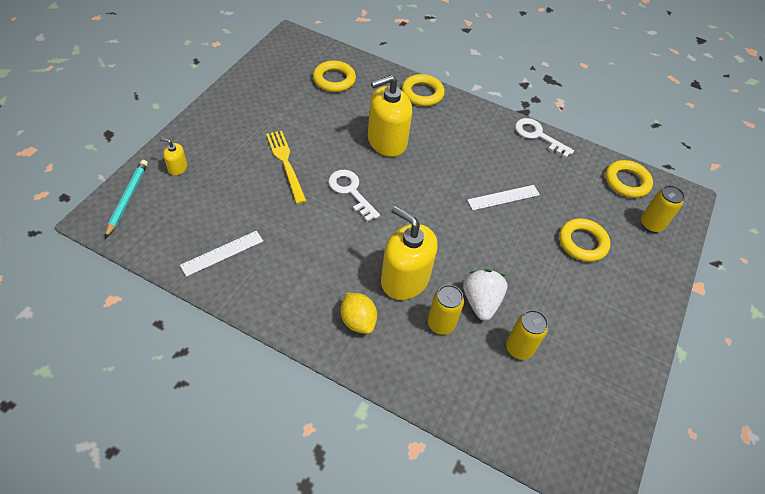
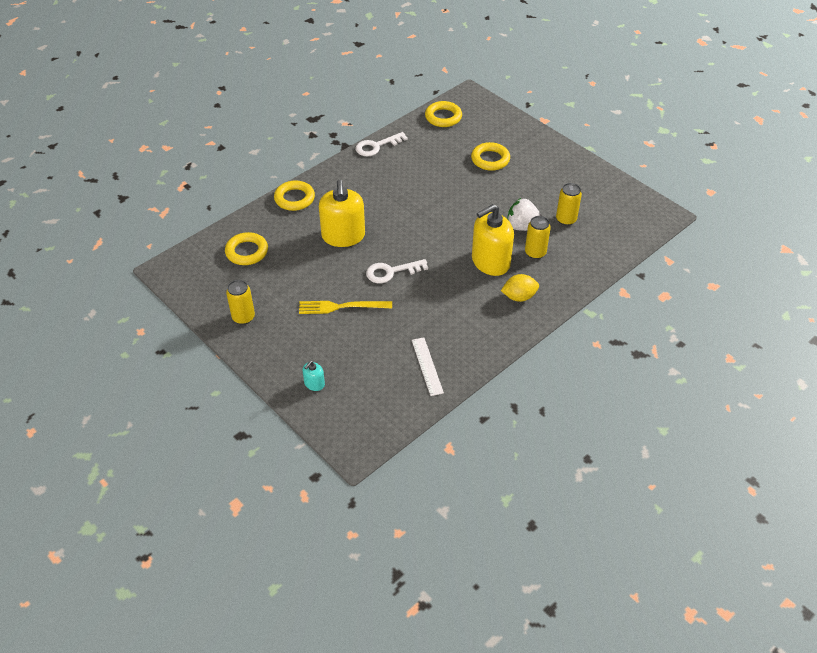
camera: 65 degrees left, 5 degrees down
(127, 198) = (338, 425): turquoise pencil -> none
(177, 167) = (314, 384): yellow soap dispenser -> turquoise soap dispenser
(503, 197) = (433, 186): white ruler -> none
(651, 224) = (486, 120): yellow can -> yellow can (243, 317)

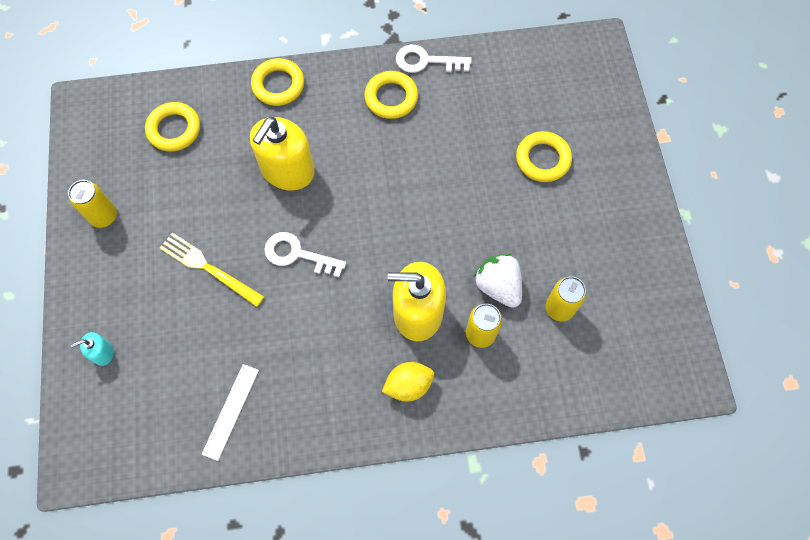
camera: 35 degrees right, 20 degrees up
(443, 117) = (539, 61): yellow ring -> yellow ring (391, 98)
(519, 297) = (408, 385): yellow lemon -> yellow lemon turned 45 degrees counterclockwise

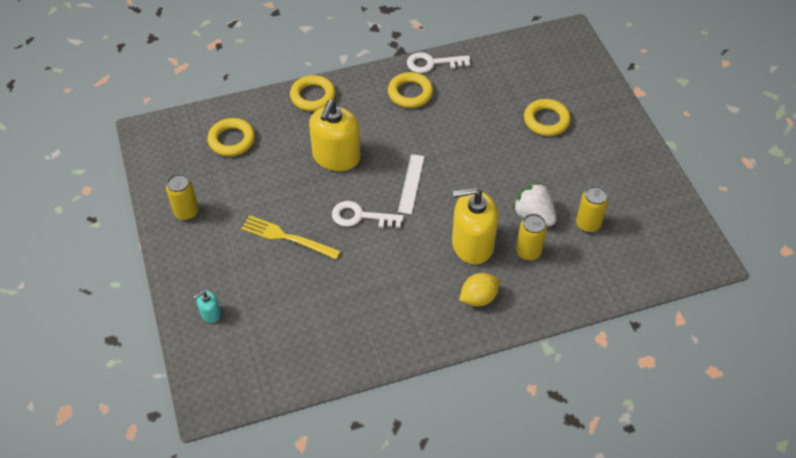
camera: 10 degrees left, 15 degrees down
(230, 411) = (333, 340): white ruler -> white ruler (411, 183)

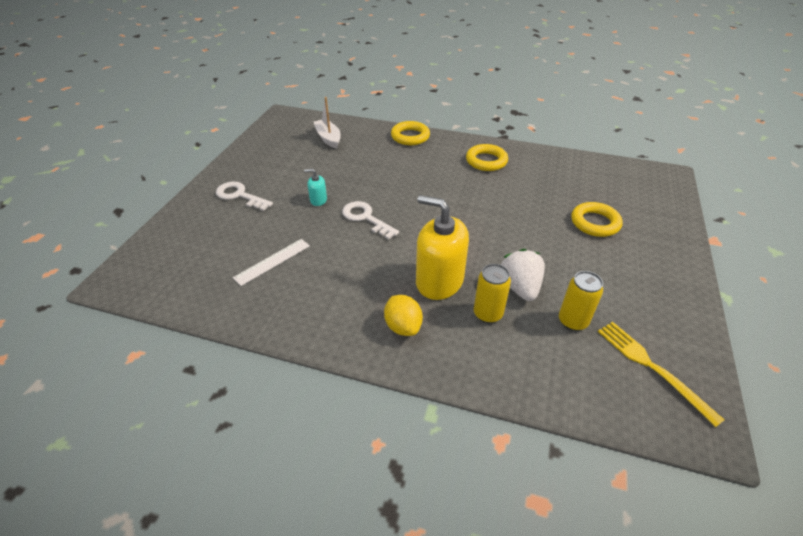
camera: 35 degrees right, 10 degrees down
(186, 212) = (252, 163): yellow can -> none
(210, 313) = (191, 226): turquoise soap dispenser -> turquoise soap dispenser (318, 200)
(231, 140) = (328, 138): yellow ring -> white boat
(287, 237) = (298, 206): yellow fork -> yellow fork (652, 367)
(336, 157) = (388, 175): yellow soap dispenser -> none
(411, 183) = (429, 215): white ruler -> white ruler (272, 261)
(432, 63) = (522, 151): white key -> white key (239, 195)
(478, 298) = (403, 326): yellow lemon -> yellow lemon turned 60 degrees clockwise

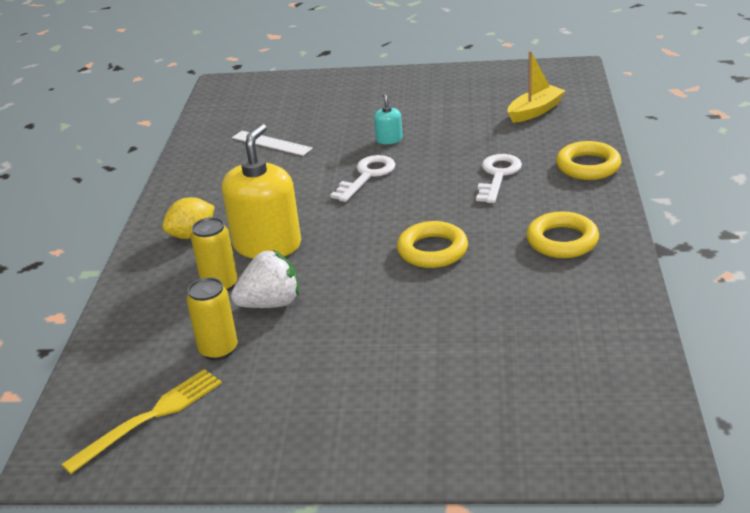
camera: 80 degrees right, 10 degrees down
(239, 195) = (375, 96): white key -> white key (498, 175)
(328, 138) = (535, 111): white boat -> yellow boat
(595, 223) = (440, 361): yellow ring -> yellow ring (432, 250)

